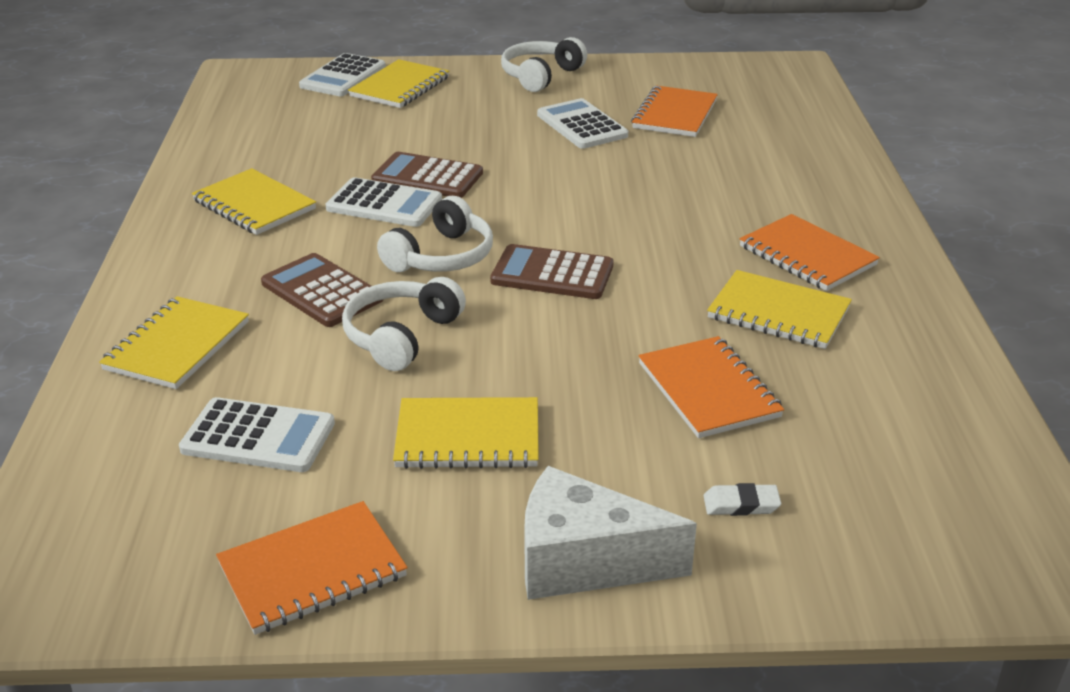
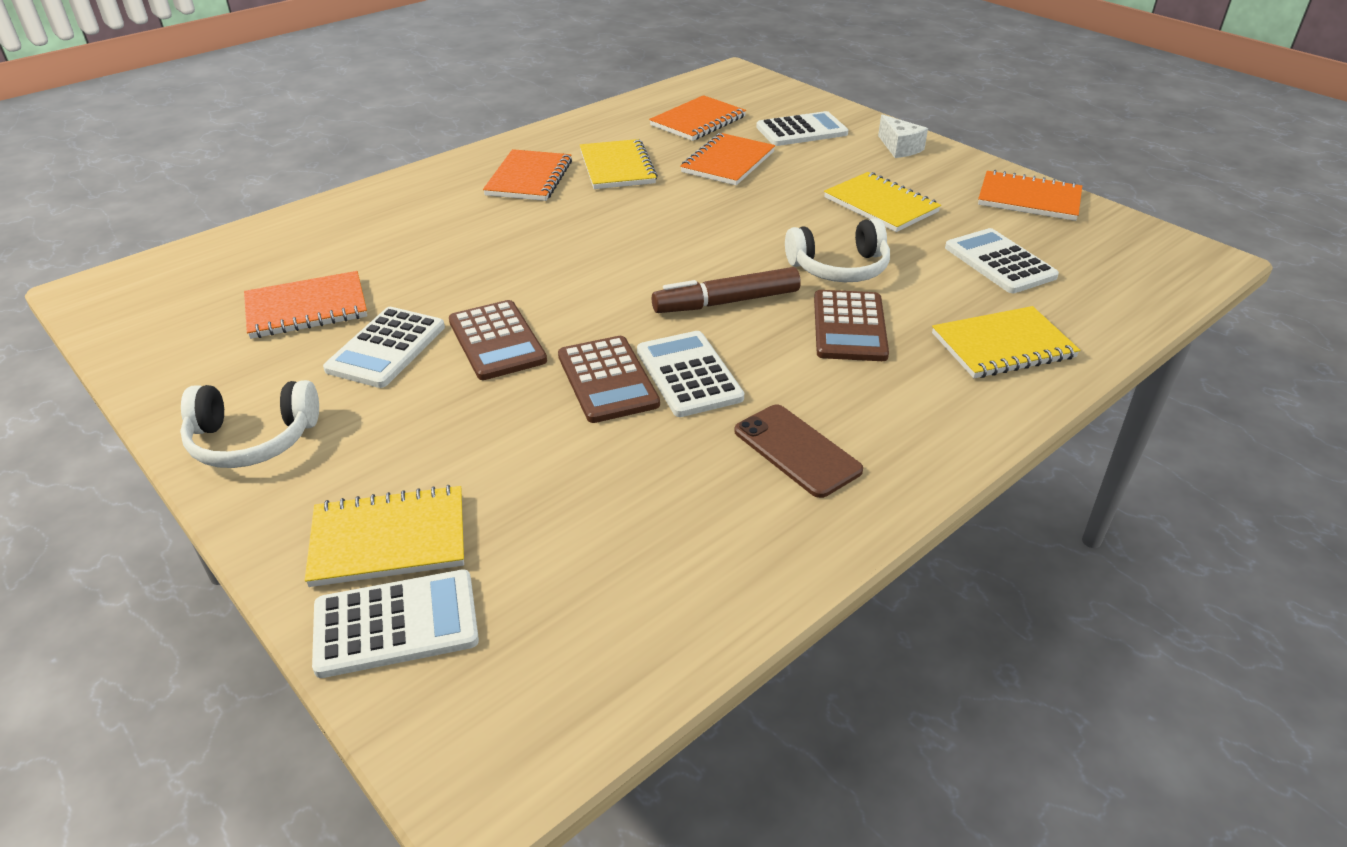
camera: 130 degrees left, 5 degrees up
(254, 205) = (797, 450): yellow notebook -> brown phone
(441, 257) = (726, 302): white headphones -> brown marker
(552, 273) = (681, 250): brown calculator -> brown calculator (496, 341)
(584, 561) = (899, 148): white cheese -> white cheese, size x0.59
(741, 504) = (801, 131): white eraser -> white calculator
(865, 431) = (698, 121): none -> orange notebook

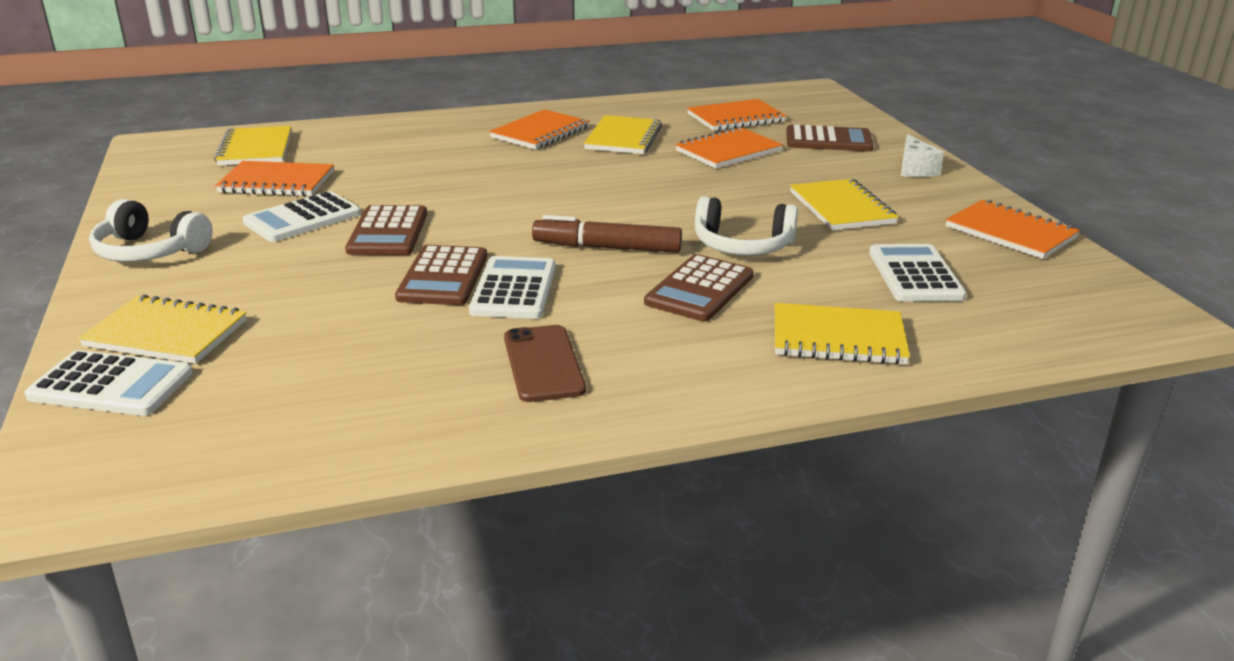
camera: 25 degrees right, 10 degrees down
(234, 269) = (255, 149): none -> yellow notebook
(801, 131) = (828, 140): white calculator -> brown calculator

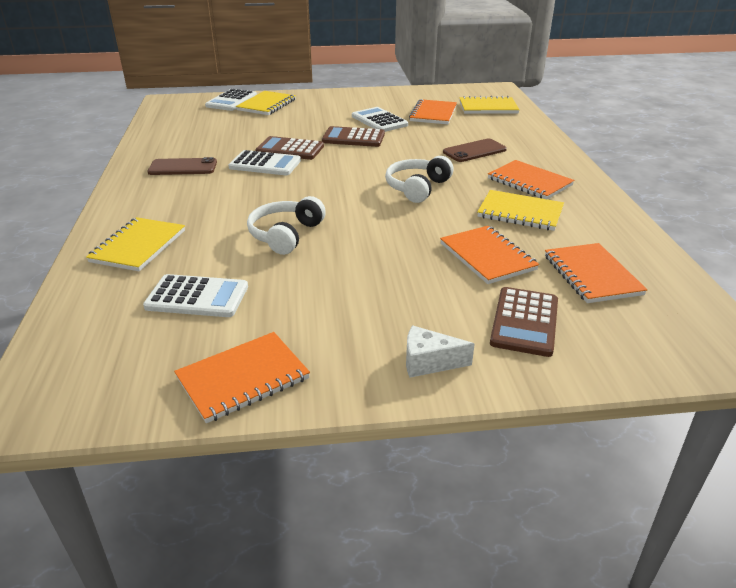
camera: 100 degrees right, 5 degrees up
(149, 251) = (350, 97): white headphones -> white headphones (417, 188)
(443, 157) = (474, 151): none -> brown phone
(607, 248) = (305, 190): brown marker -> none
(699, 289) = (231, 212): brown calculator -> none
(841, 208) = (338, 291): yellow notebook -> none

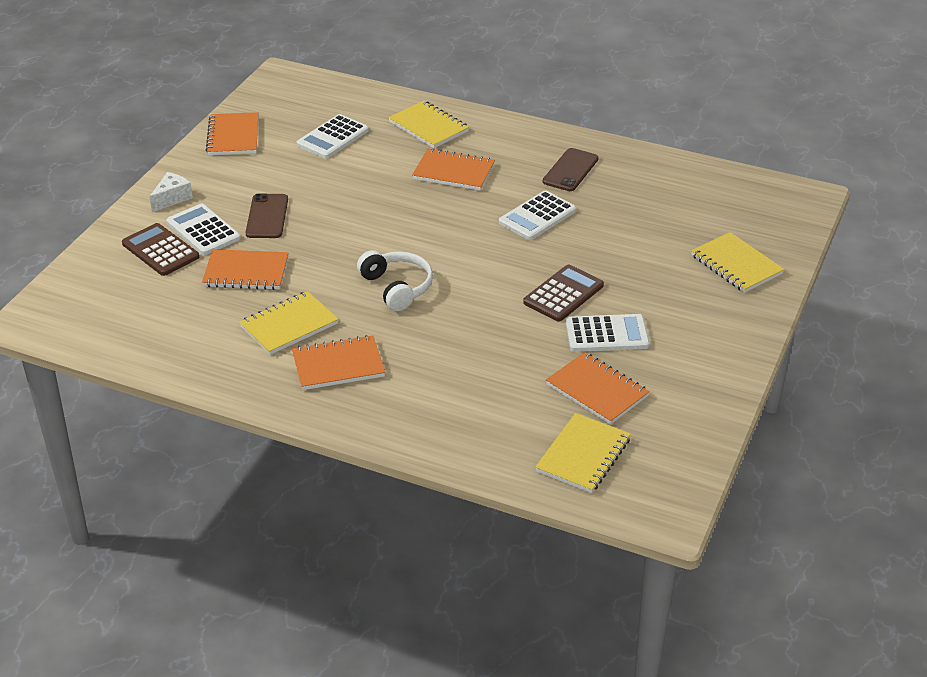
camera: 120 degrees right, 5 degrees up
(231, 101) = (773, 242): white calculator -> white calculator (203, 230)
(285, 235) = (381, 191): white headphones -> none
(290, 149) = (565, 241): brown calculator -> none
(474, 151) = (448, 367): brown phone -> brown phone (267, 216)
(591, 275) = (167, 310): orange notebook -> orange notebook (453, 172)

